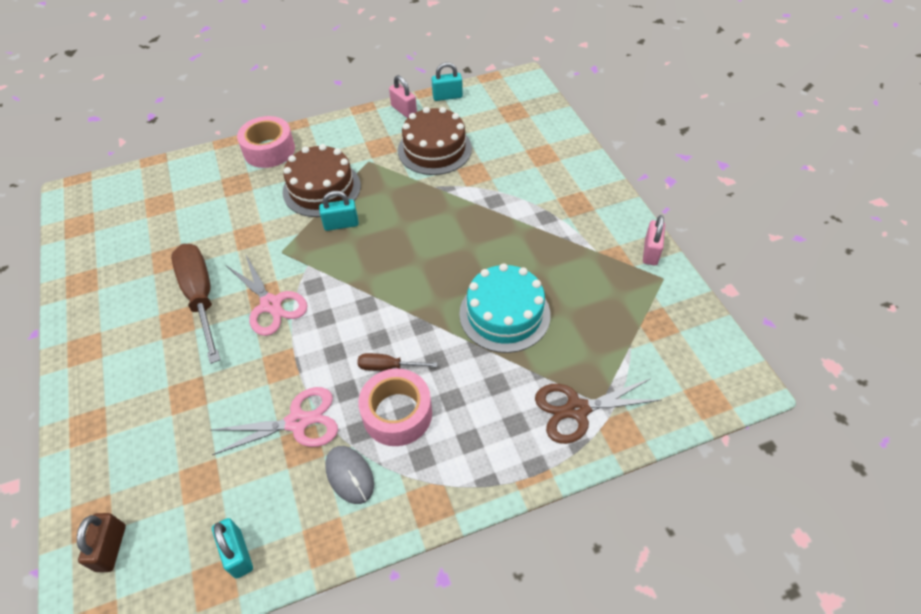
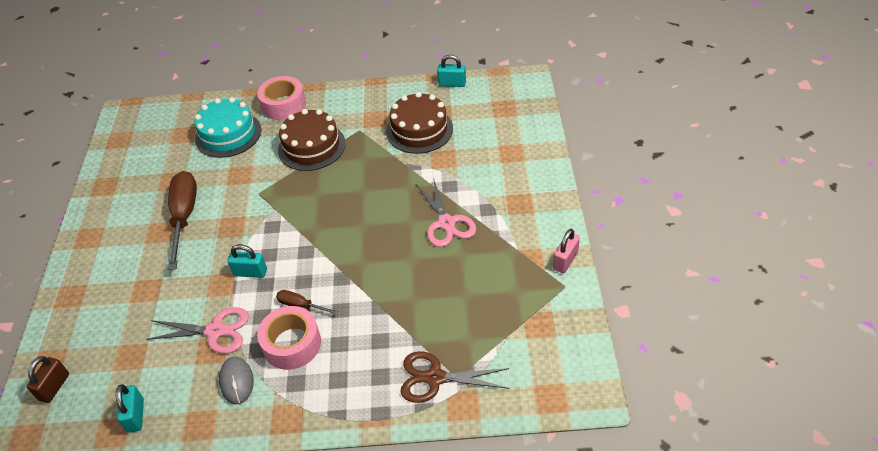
camera: 20 degrees right, 5 degrees down
(271, 304) = (233, 234): pink scissors -> pink scissors (446, 223)
(341, 224) = (314, 180): turquoise padlock -> turquoise padlock (250, 272)
(404, 110) = (409, 90): pink padlock -> none
(504, 314) = (413, 285): turquoise cake -> turquoise cake (228, 134)

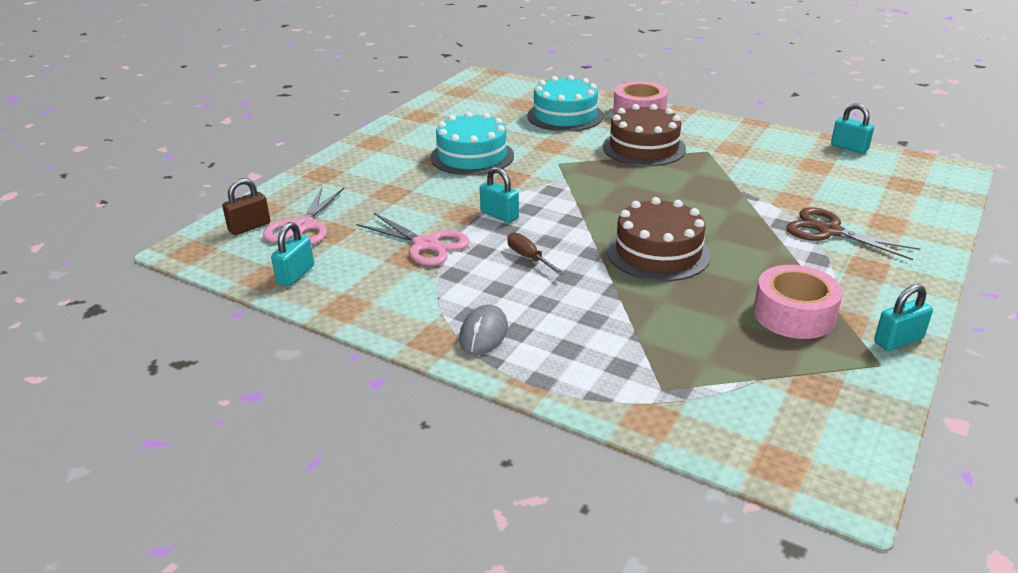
camera: 30 degrees right, 15 degrees down
(184, 216) = (472, 156): brown screwdriver -> turquoise cake
(237, 381) = (411, 289): grey mouse -> grey mouse (483, 334)
(292, 344) = (493, 283): pink tape -> pink tape (794, 314)
(419, 130) = (779, 171): brown cake -> brown cake (658, 253)
(435, 378) = (633, 378): brown scissors -> brown scissors (829, 231)
(446, 223) = (755, 252): pink scissors -> pink scissors (303, 226)
(565, 261) = (898, 340): pink padlock -> turquoise padlock

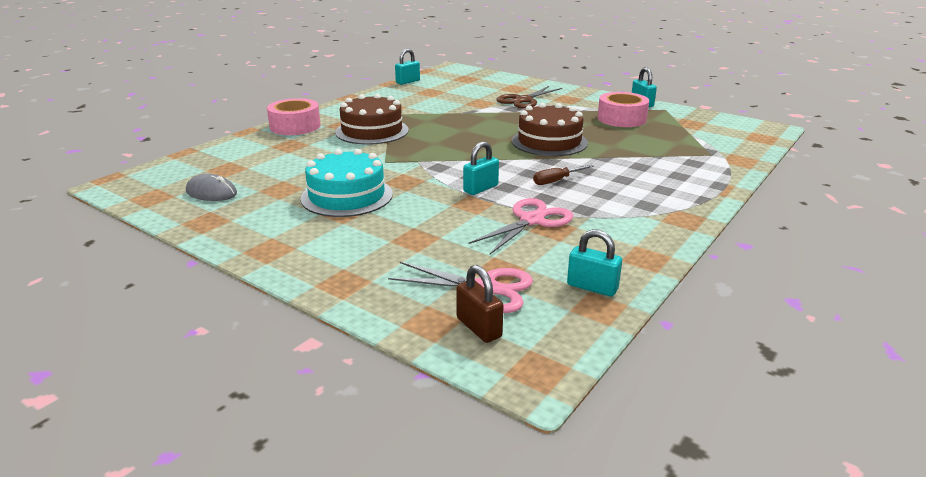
camera: 85 degrees left, 5 degrees down
(483, 334) = (670, 201): grey mouse -> grey mouse (211, 192)
(565, 116) = (277, 152): turquoise cake -> none

